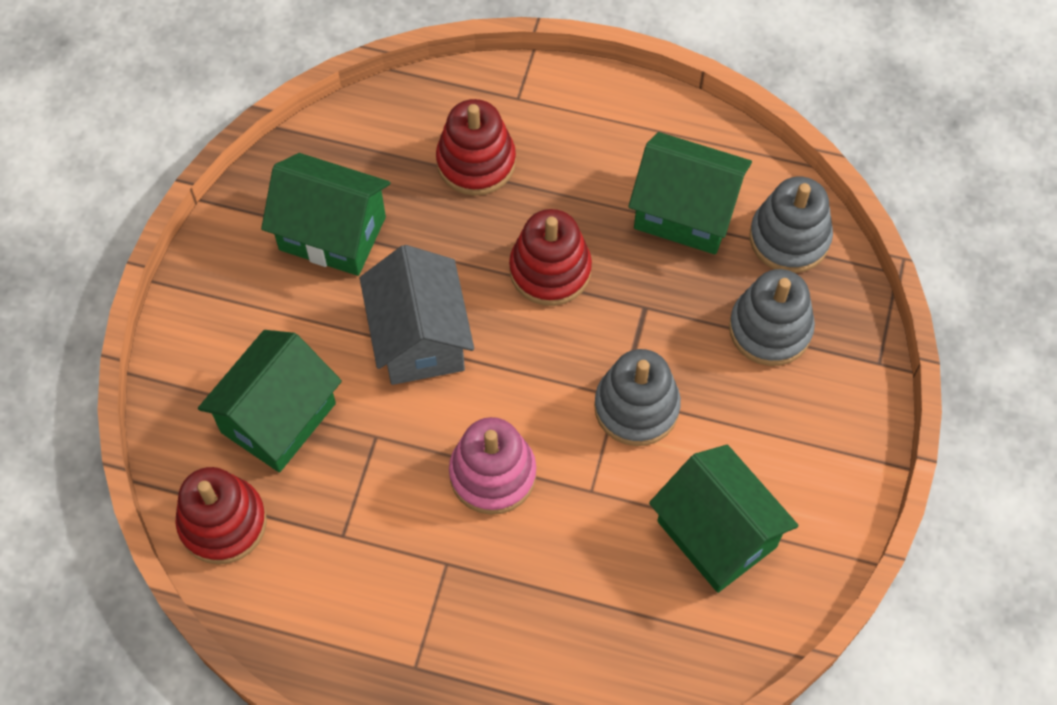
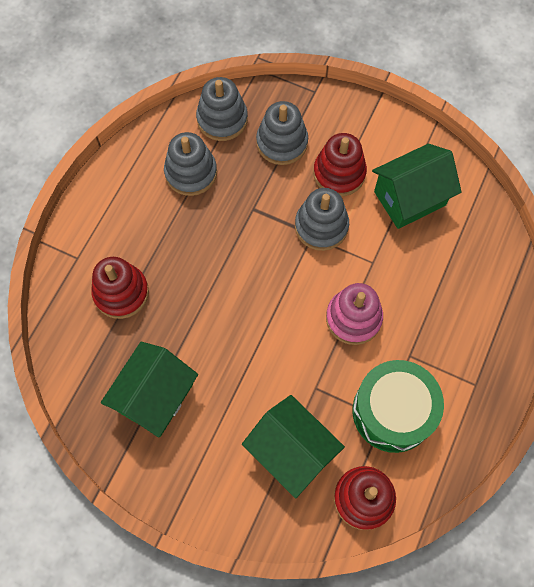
camera: 80 degrees left, 5 degrees up
(355, 548) = (392, 411): none -> green drum
(419, 338) = (249, 349): grey house -> none
(550, 270) = (215, 260): red stacking toy -> red stacking toy (339, 173)
(685, 212) = (191, 173): green house -> grey stacking toy

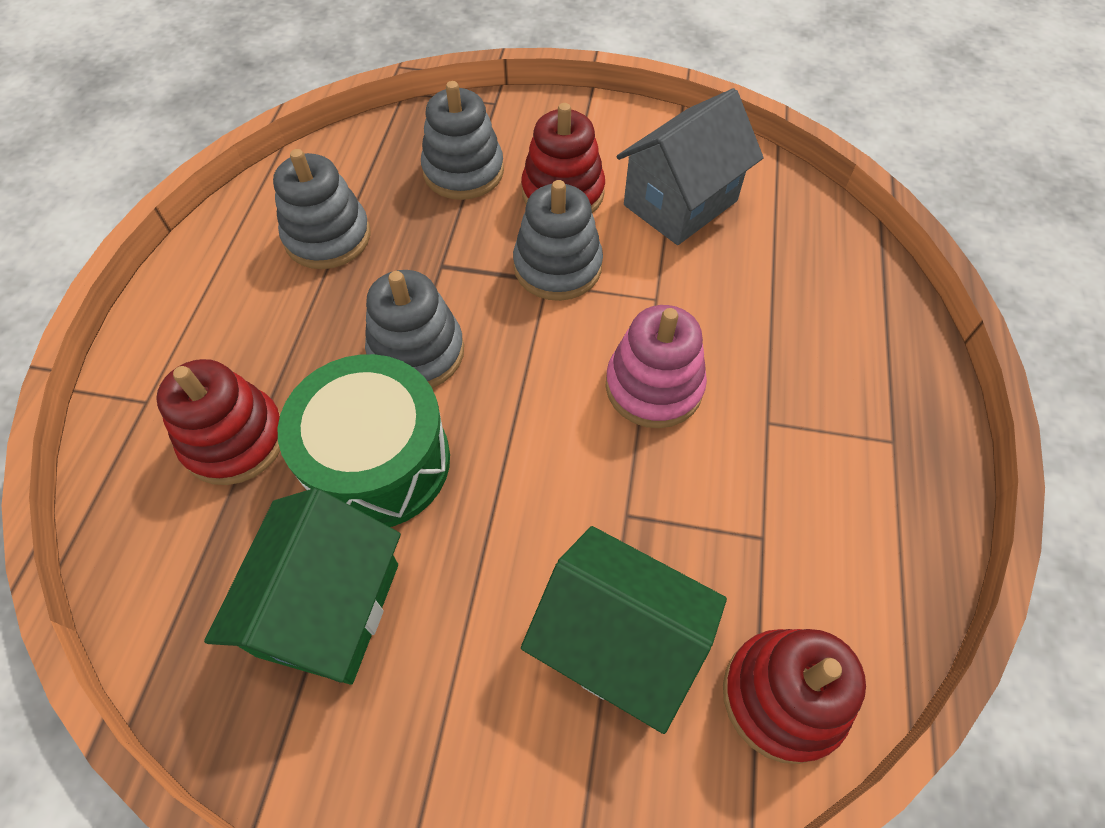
camera: 15 degrees left, 10 degrees down
(222, 119) = (363, 160): grey stacking toy -> grey stacking toy (417, 352)
(392, 411) = (775, 521): green drum -> green drum (378, 462)
(409, 198) = (680, 203): green house -> grey house

